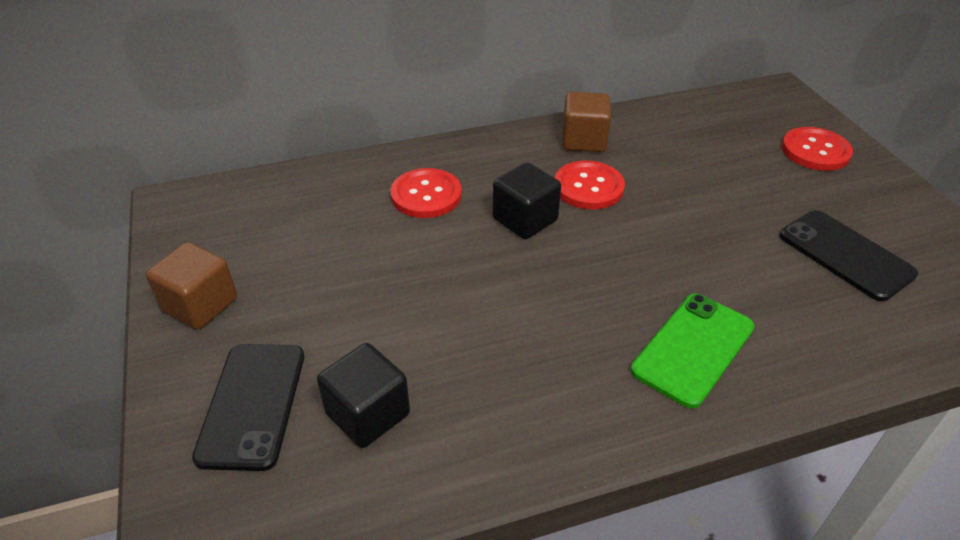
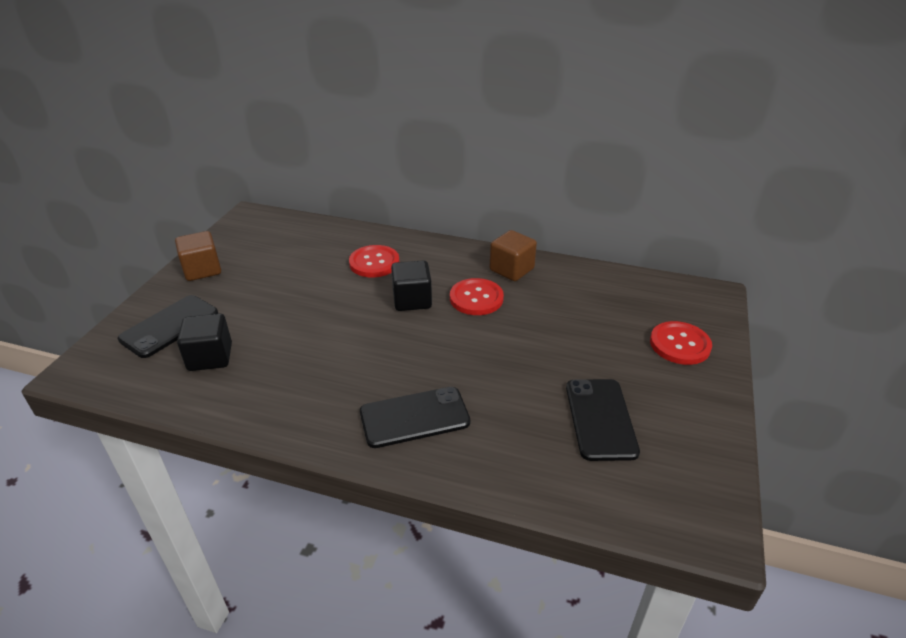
camera: 35 degrees right, 5 degrees down
(693, 349) = (414, 417): green phone -> black phone

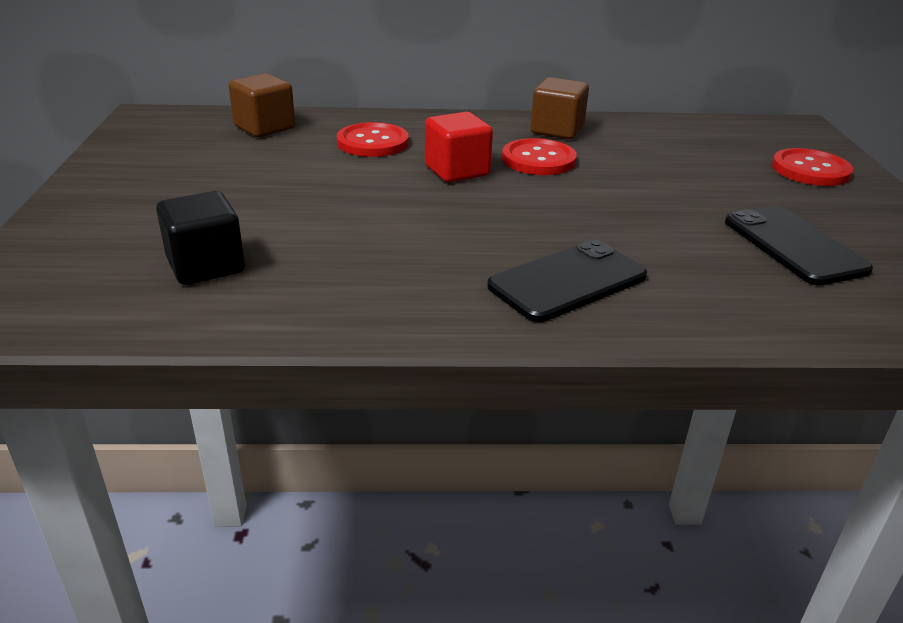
camera: 20 degrees left, 5 degrees down
(169, 326) = (108, 242): black phone -> none
(202, 270) = (115, 176): brown cube -> brown cube (264, 127)
(412, 300) = (457, 171): black cube -> red cube

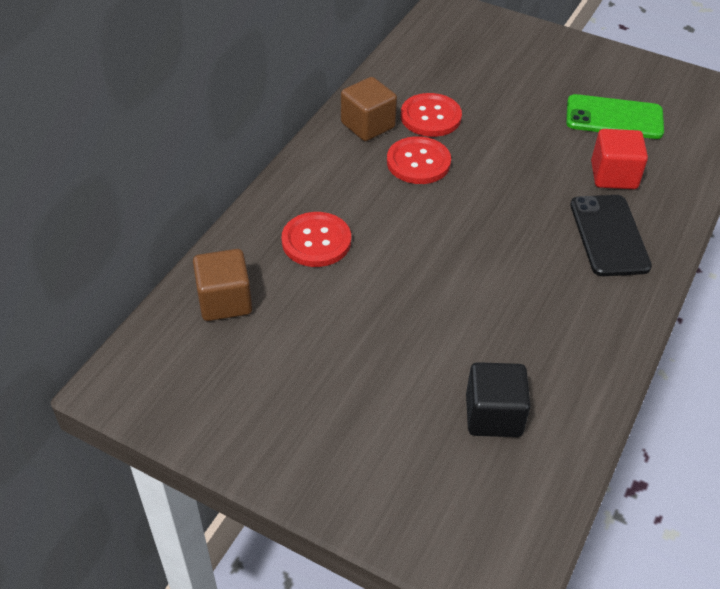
camera: 60 degrees left, 15 degrees up
(457, 171) = (410, 215): red cube -> red cube (613, 175)
(794, 245) = (614, 118): black phone -> green phone
(810, 170) = (519, 48): red button -> red button (430, 117)

